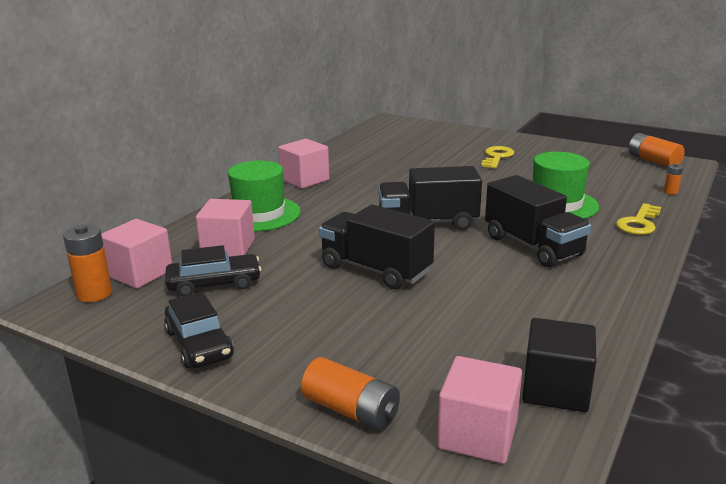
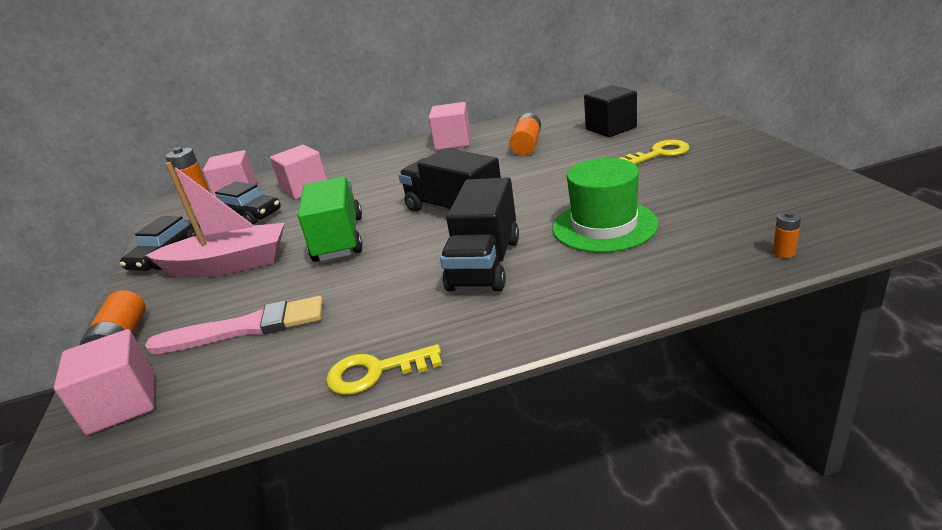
camera: 50 degrees right, 5 degrees up
(259, 214) = (370, 166): green hat -> none
(308, 322) = (229, 265): none -> pink boat
(375, 269) = (339, 239): black truck -> green truck
(451, 348) = (245, 328): none -> pink brush
(555, 389) = (221, 404): black cube -> black cube (611, 128)
(638, 223) = (646, 279): yellow key -> yellow key (375, 372)
(653, 161) = (858, 202): orange battery -> orange battery (526, 145)

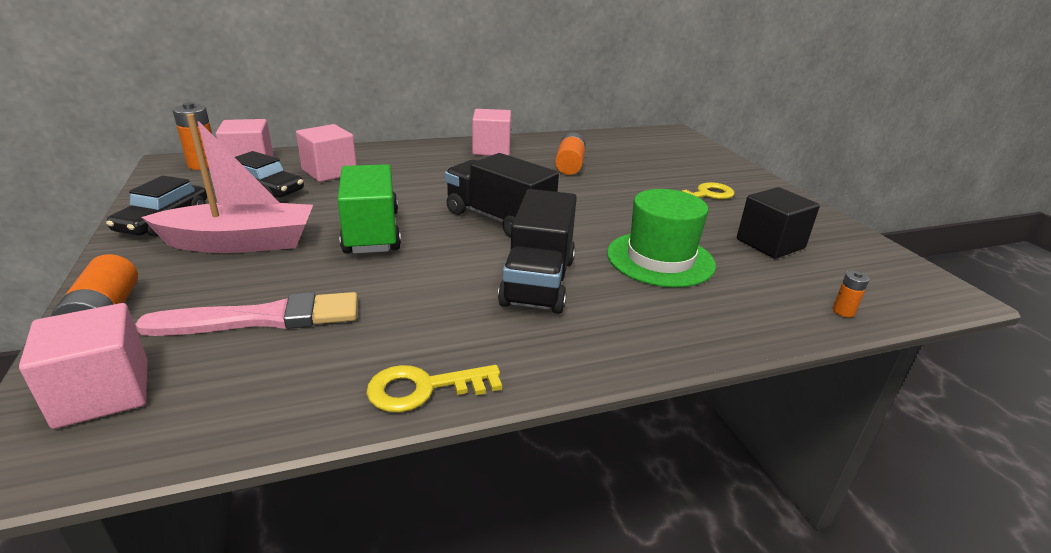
camera: 10 degrees left, 0 degrees up
(611, 128) = (653, 162): black cube -> black cube (770, 244)

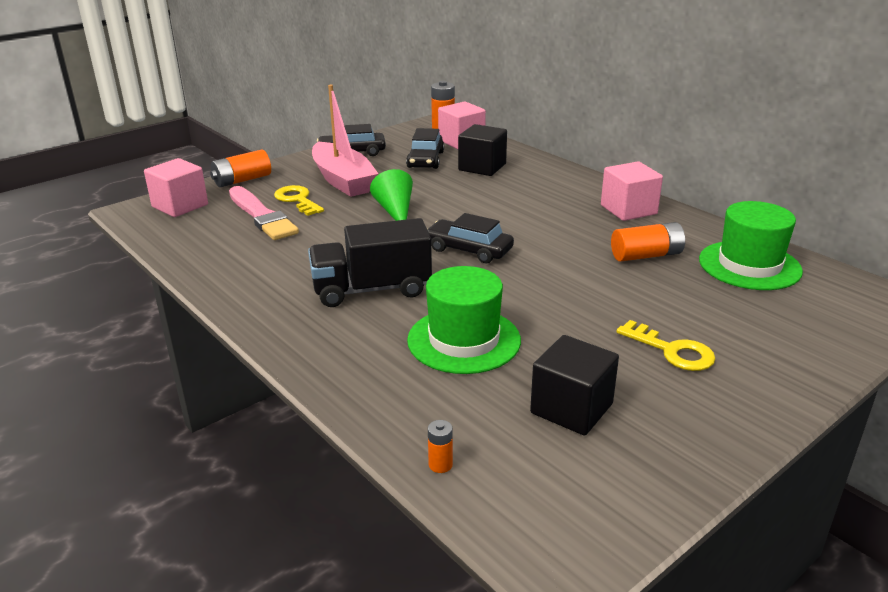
camera: 70 degrees right, 0 degrees up
(329, 172) = (482, 167): pink cube -> black cube
(372, 232) = (395, 211): green truck -> green cone
(424, 388) = (216, 280): yellow key -> yellow key (297, 200)
(499, 219) = (468, 250): black truck -> black car
(607, 145) = (749, 265): none -> green hat

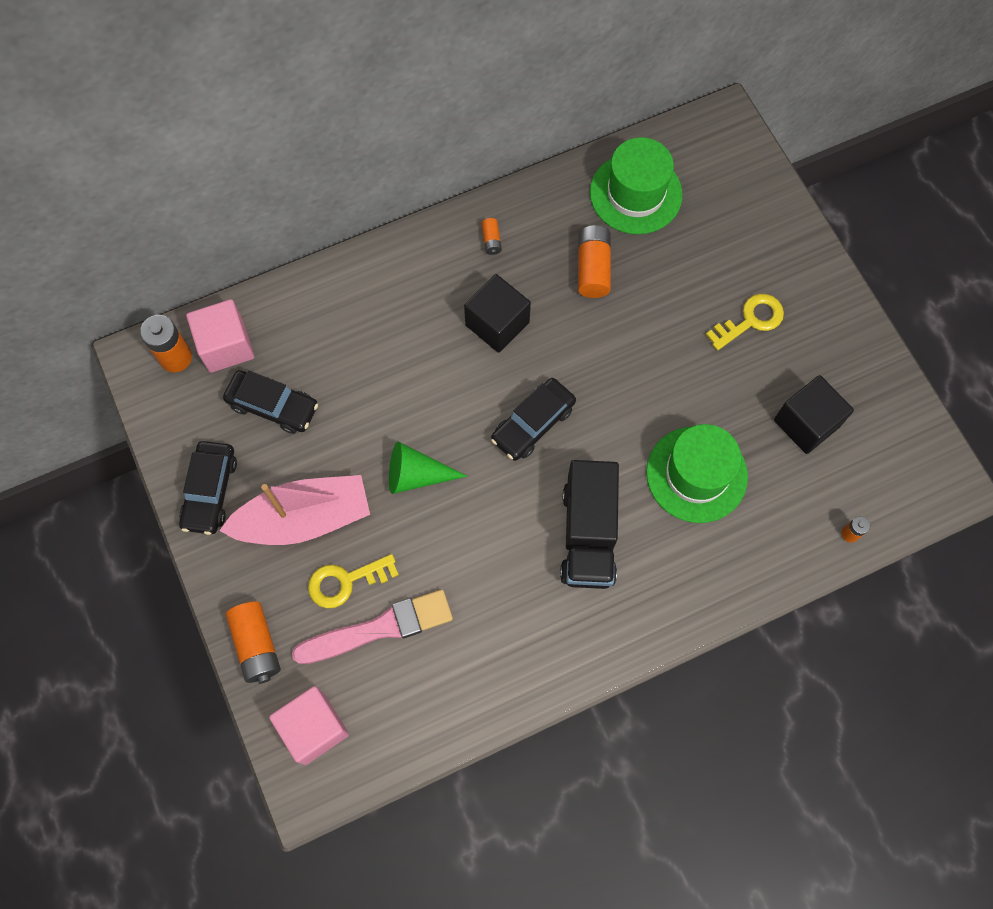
camera: 75 degrees left, 40 degrees up
(482, 167) = (322, 347): black cube -> black cube (497, 324)
(628, 210) = (491, 240): pink cube -> orange battery

